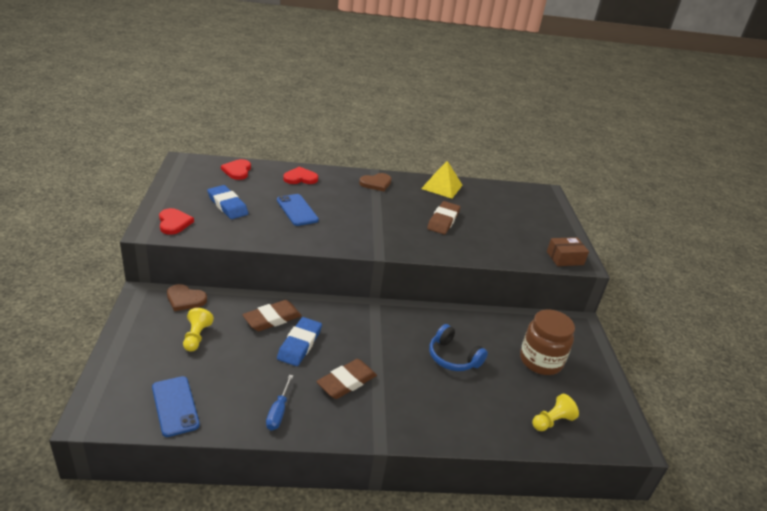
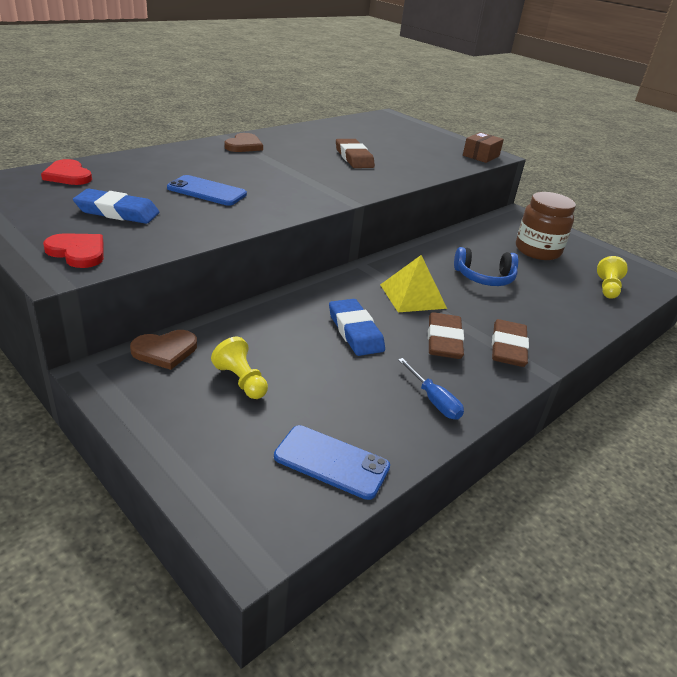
camera: 40 degrees left, 0 degrees up
(272, 319) = (292, 322): brown eraser -> brown eraser (508, 347)
(300, 178) = (158, 162): red heart -> none
(442, 187) = (306, 132): yellow pyramid -> yellow pyramid (413, 296)

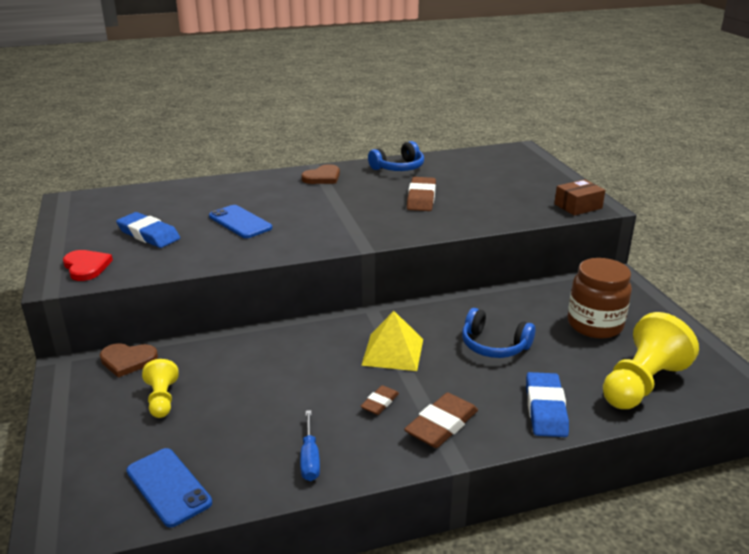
camera: 30 degrees right, 5 degrees down
(68, 175) = (144, 197): red heart -> none
(305, 134) = (398, 167): none -> blue headphones
(355, 331) = (301, 376): blue eraser -> blue eraser (545, 409)
(444, 340) = (380, 403): brown eraser -> brown eraser, size x0.56
(607, 288) = (641, 384): yellow pawn -> yellow pawn, size x1.89

